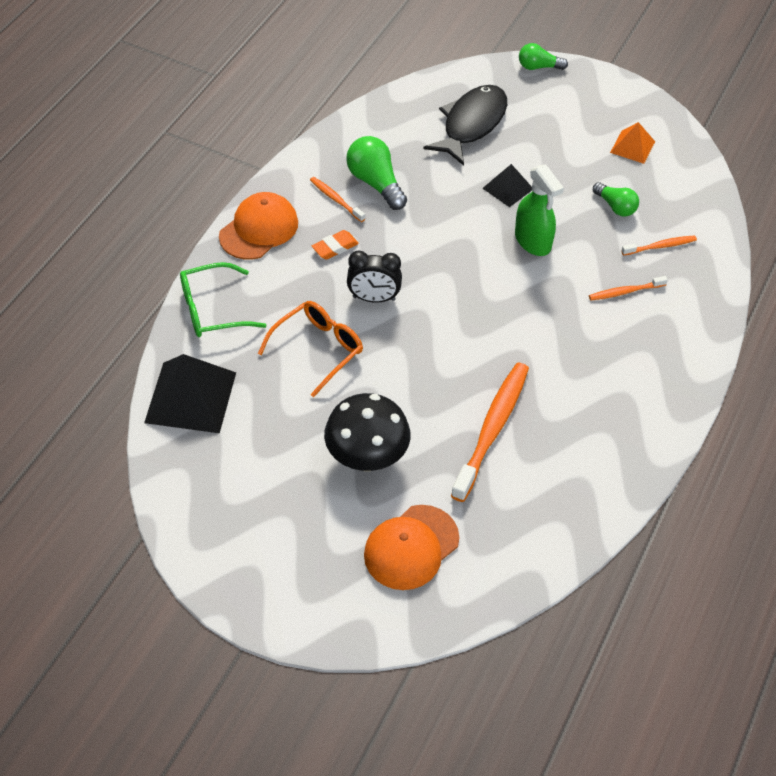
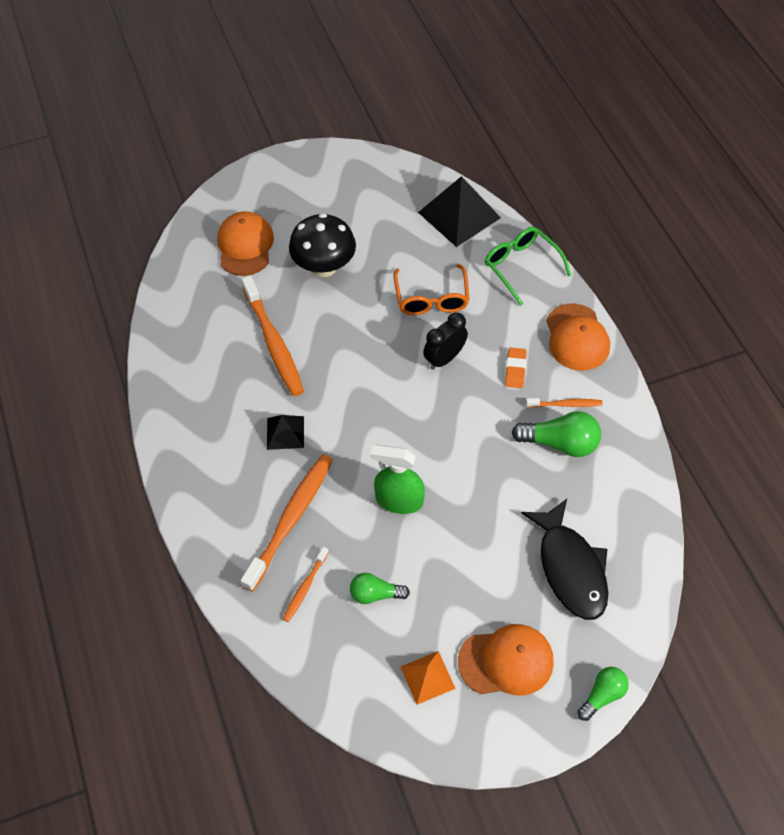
camera: 135 degrees right, 5 degrees up
(213, 309) = (522, 267): green glasses -> green glasses turned 60 degrees counterclockwise
(508, 188) = (470, 531): black pyramid -> black pyramid (285, 432)
(574, 118) = (506, 661): none -> orange cap
(625, 292) = (291, 519): orange toothbrush -> orange toothbrush, size x2.01

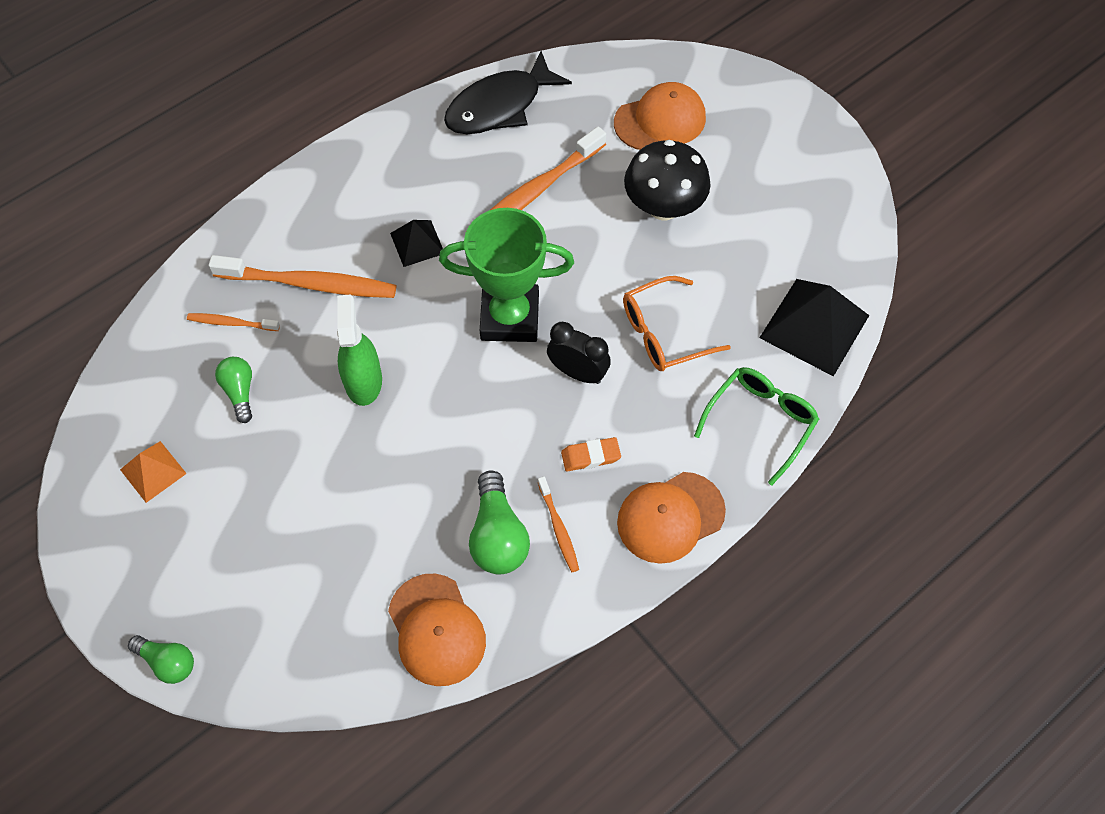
camera: 70 degrees right, 5 degrees up
(380, 388) = (510, 317): none -> green trophy
(506, 661) = (188, 547): orange cap -> orange cap (436, 630)
(570, 568) = (324, 588): black fish -> black fish (499, 106)

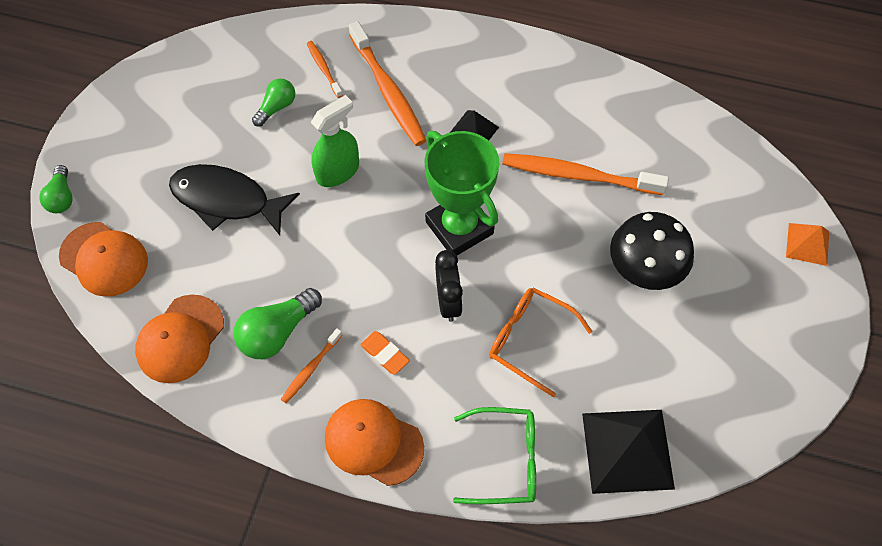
camera: 55 degrees right, 0 degrees up
(153, 471) = (186, 100): orange pyramid -> orange pyramid (807, 244)
(499, 106) = (634, 106): black fish -> black fish (227, 200)
(660, 120) = (722, 218): orange cap -> orange cap (104, 259)

